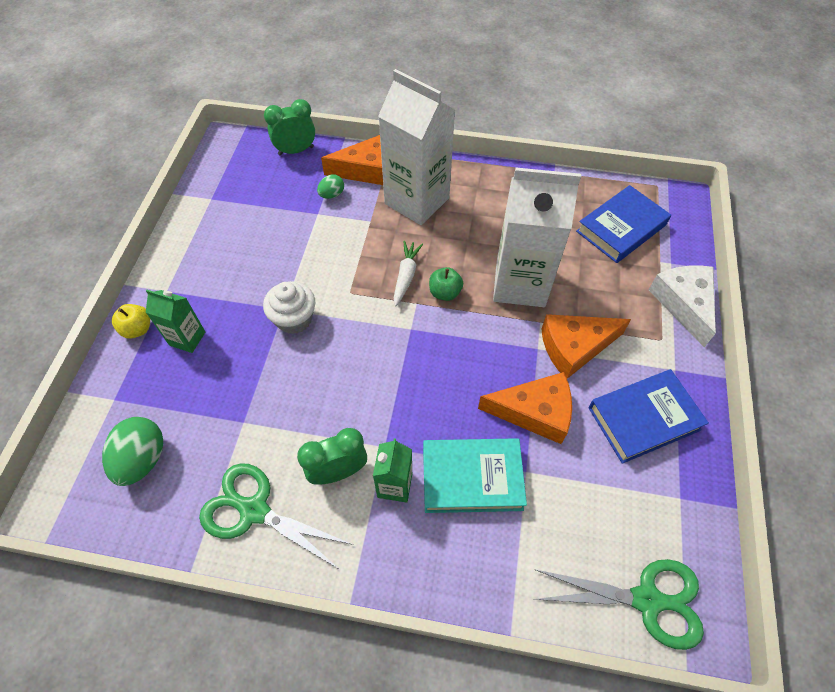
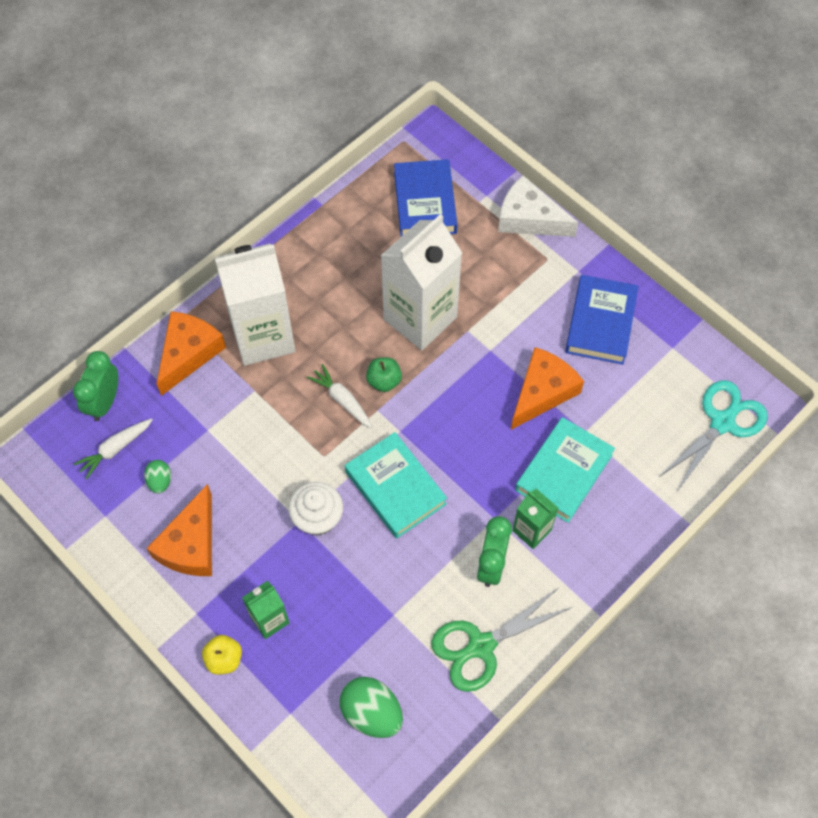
camera: 55 degrees left, 5 degrees up
(264, 175) = (115, 449): none -> white carrot
(332, 195) = (194, 404): green egg -> green egg (160, 481)
(358, 355) = (395, 488): none -> turquoise book
(574, 347) = (509, 323): orange cheese -> orange cheese (190, 544)
(647, 600) = (722, 422): green scissors -> turquoise scissors

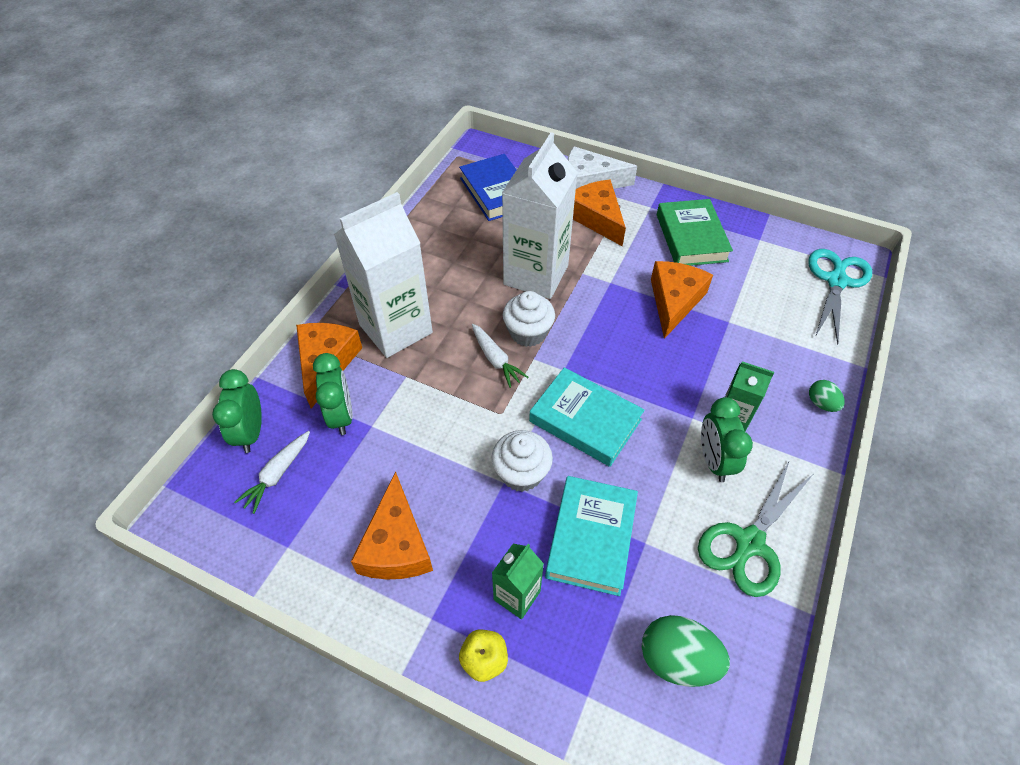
camera: 20 degrees left, 10 degrees down
(160, 481) = (338, 491): green egg -> green egg (821, 403)
(185, 411) = (341, 416): none -> green clock
(342, 400) = (496, 359): white carrot -> white carrot turned 150 degrees counterclockwise
(384, 381) = (528, 333): green apple -> white cupcake
(514, 267) = (596, 218): none -> orange cheese
(563, 472) = (731, 359): turquoise book -> turquoise book (591, 537)
(600, 323) = (691, 237): blue book -> green book

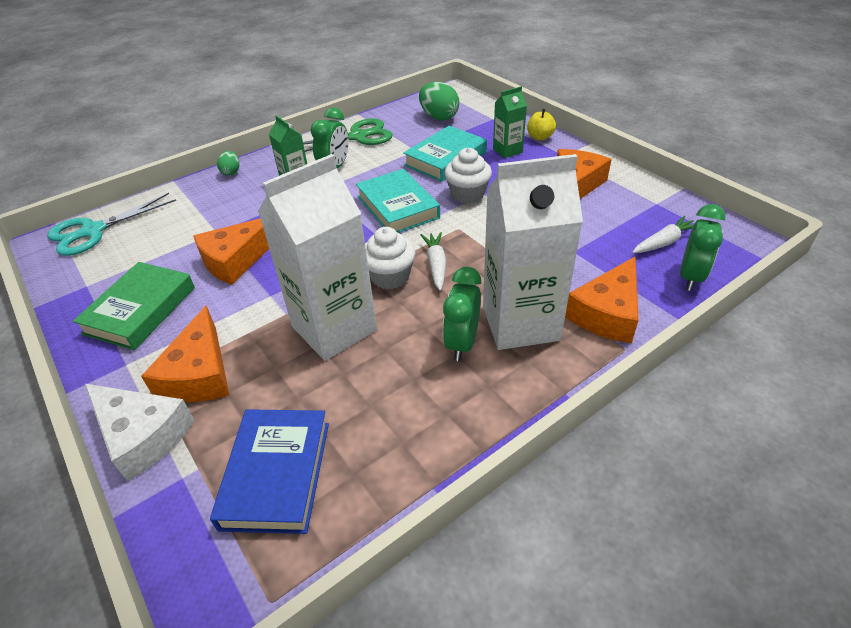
camera: 150 degrees left, 10 degrees down
(341, 416) = (600, 265): green clock -> green clock (462, 343)

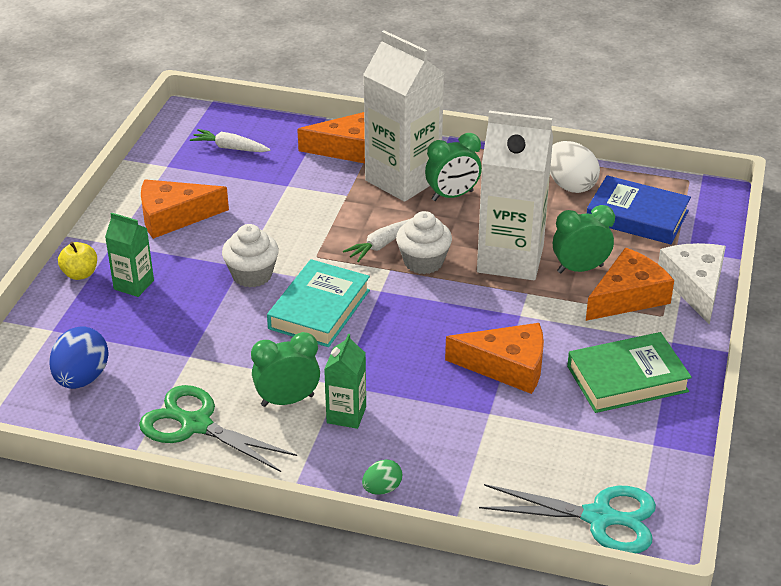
camera: 130 degrees left, 5 degrees down
(276, 474) = (637, 216): blue book -> blue book turned 60 degrees clockwise
(387, 452) = (570, 185): none -> white egg
(439, 117) = (82, 378): green egg -> blue egg
(445, 159) = (191, 322): turquoise book -> none
(690, 277) = (268, 127): green clock -> green clock (580, 269)

